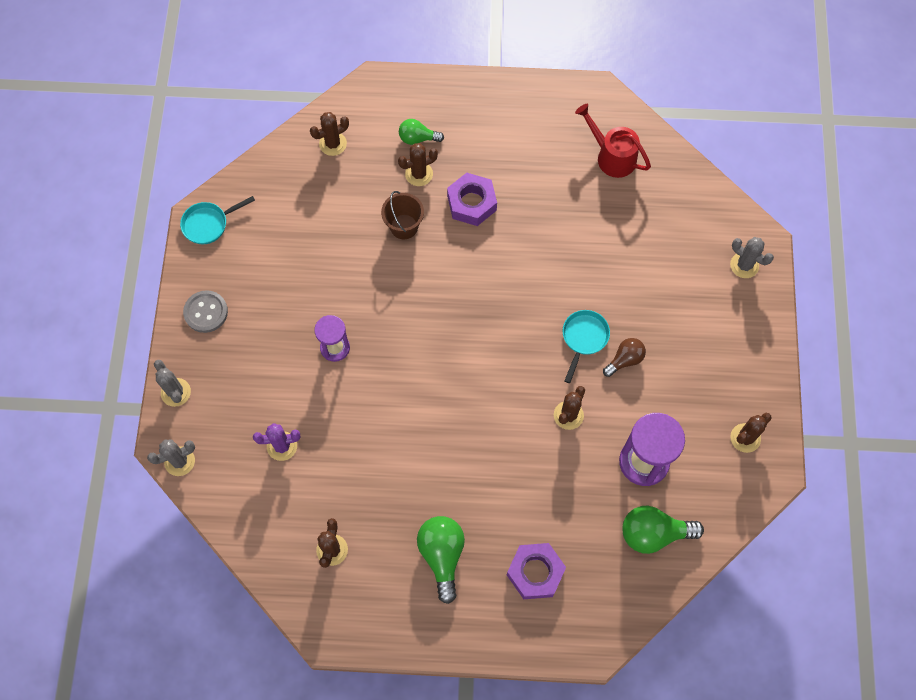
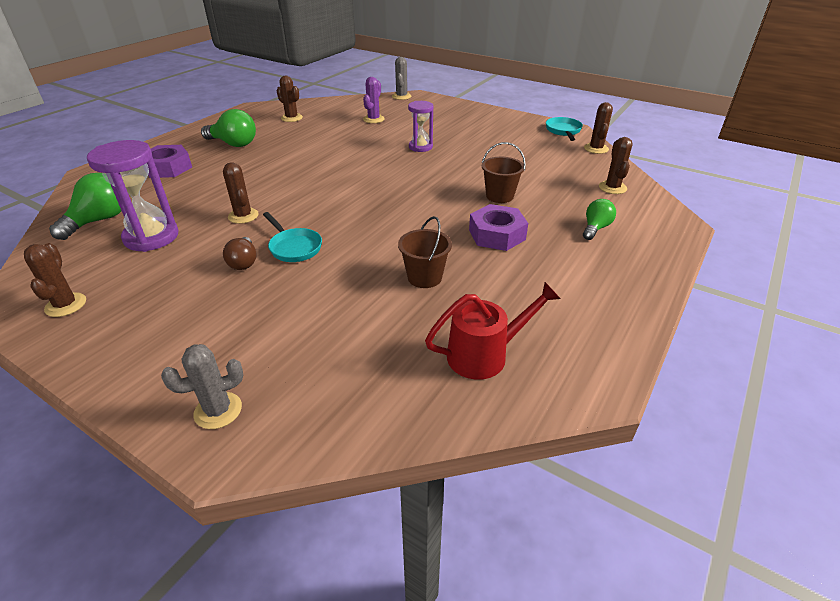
camera: 120 degrees right, 30 degrees down
(176, 392) = (445, 102): grey cactus -> none
(206, 312) = (492, 118): grey button -> none
(419, 174) = (551, 217): brown cactus -> brown cactus (596, 149)
(560, 225) = (424, 277): none -> brown bucket

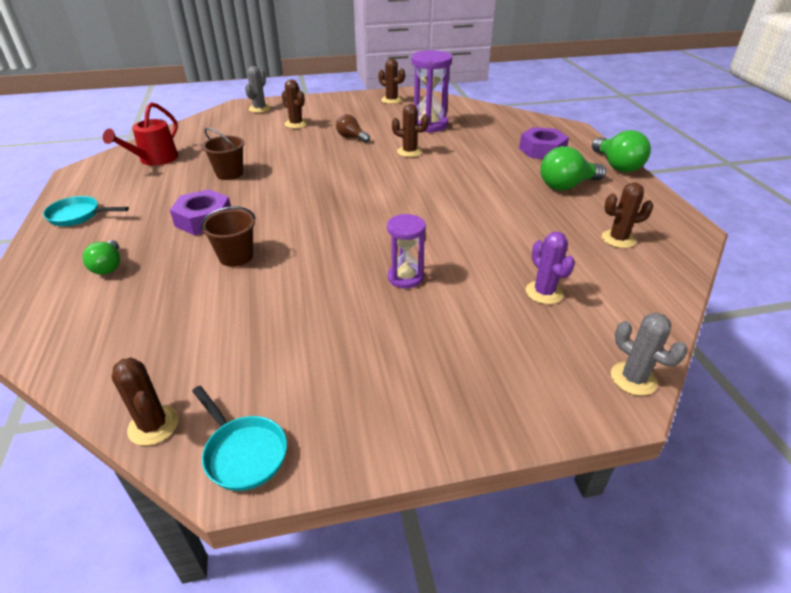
camera: 135 degrees right, 0 degrees up
(99, 220) = (477, 118): green light bulb -> green light bulb (616, 166)
(294, 247) = (339, 153): turquoise pan -> turquoise pan (78, 216)
(612, 188) = (100, 337): brown cactus -> brown cactus (296, 124)

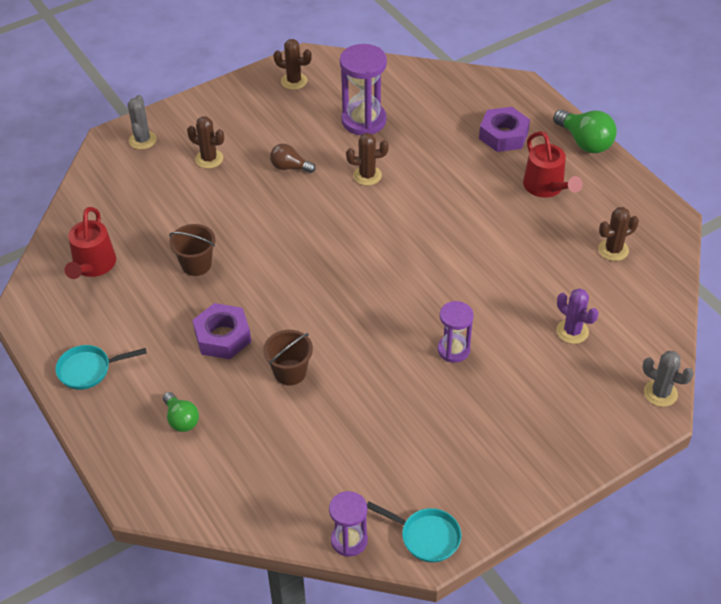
camera: 20 degrees left, 10 degrees up
(153, 425) = (349, 540): brown cactus -> purple hourglass
(566, 186) = (546, 187): green light bulb -> red watering can

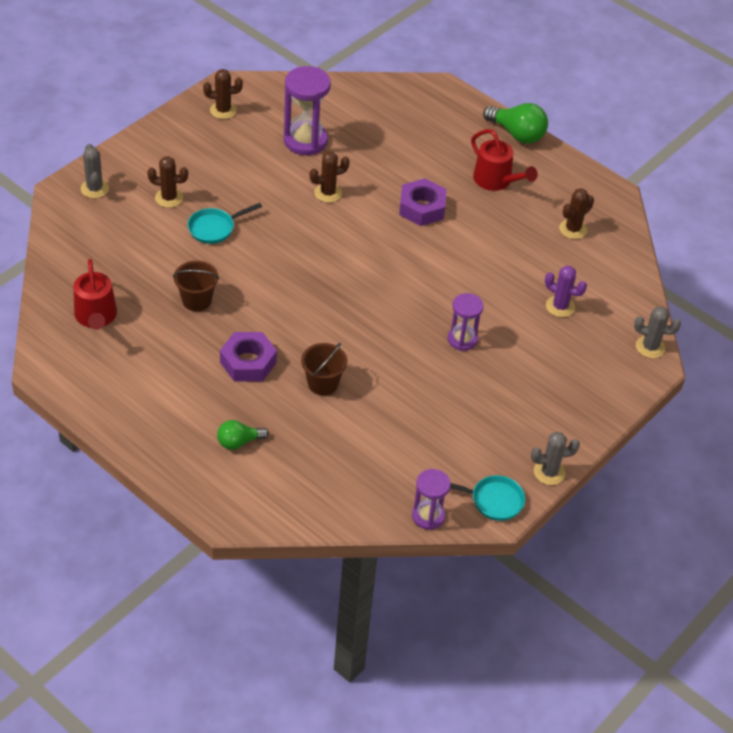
camera: 20 degrees left, 0 degrees up
(89, 370) = (133, 413): turquoise pan -> turquoise pan (214, 228)
(181, 419) = (239, 442): green light bulb -> green light bulb turned 120 degrees clockwise
(289, 167) = (251, 195): brown light bulb -> none
(500, 516) = (549, 472): none -> grey cactus
(503, 135) = (441, 137): purple nut -> purple nut (422, 208)

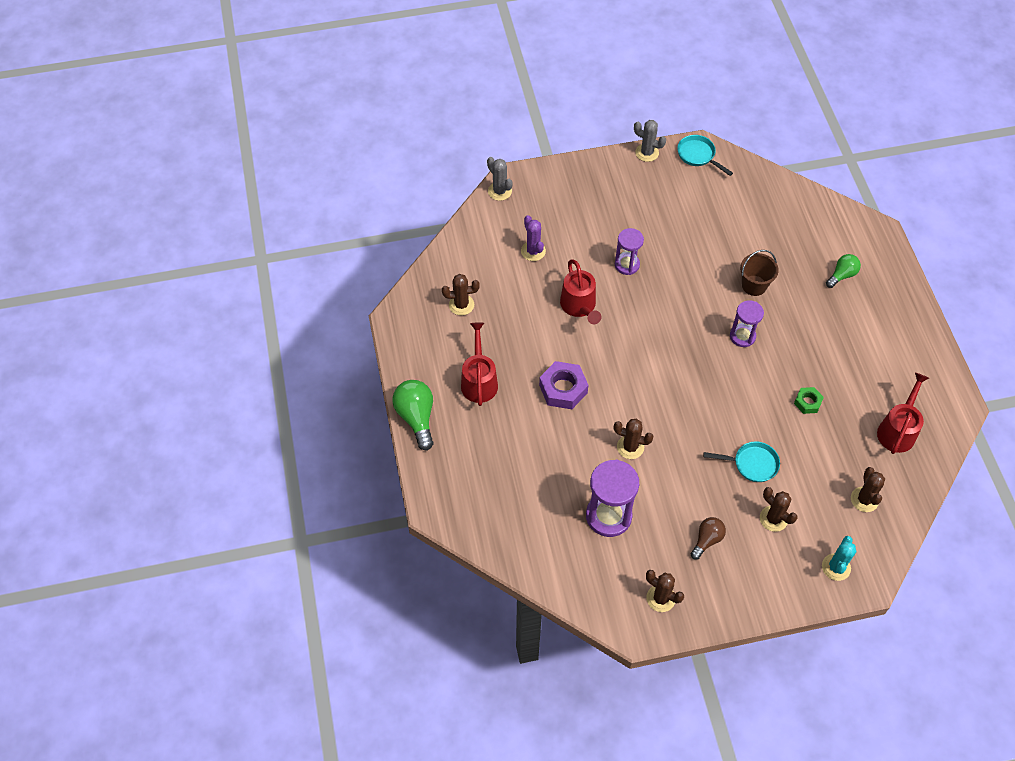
camera: 140 degrees left, 10 degrees up
(95, 189) = (836, 567): grey cactus -> turquoise cactus
(97, 247) = (864, 499): none -> brown cactus
(196, 300) = (807, 402): brown bucket -> green nut
(214, 160) = (707, 540): none -> brown light bulb
(239, 442) = (842, 275): green light bulb -> green light bulb turned 60 degrees counterclockwise
(248, 362) = (798, 329): purple nut -> none
(428, 516) = (747, 167): purple hourglass -> purple hourglass (742, 336)
(470, 279) = (579, 307): none -> red watering can

